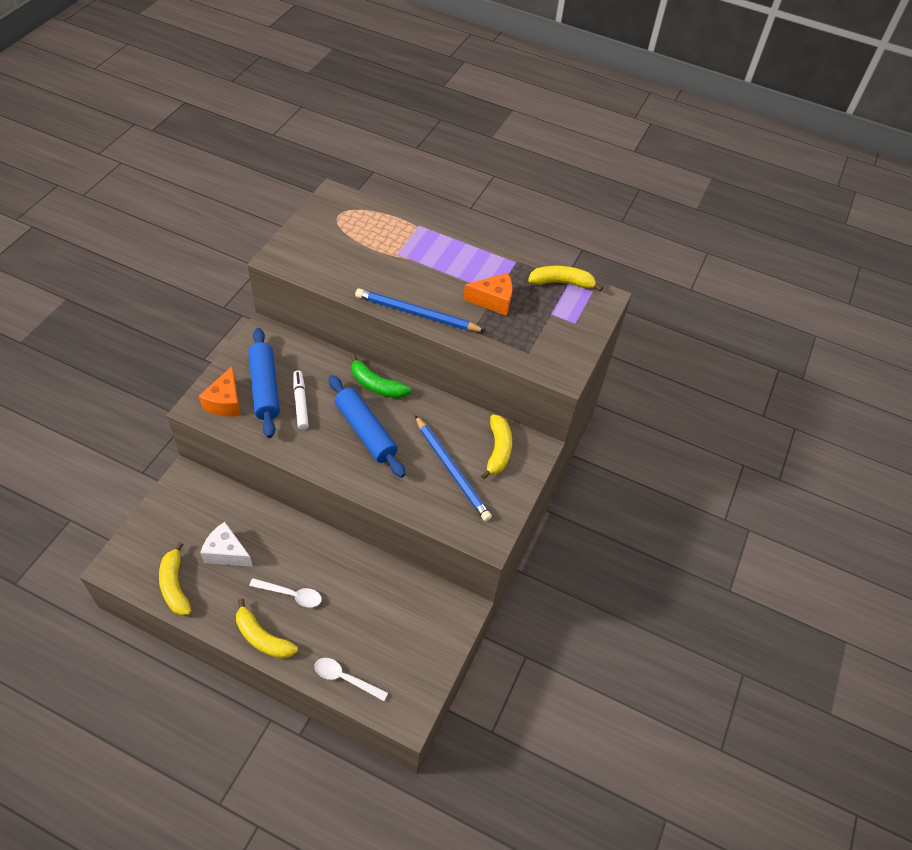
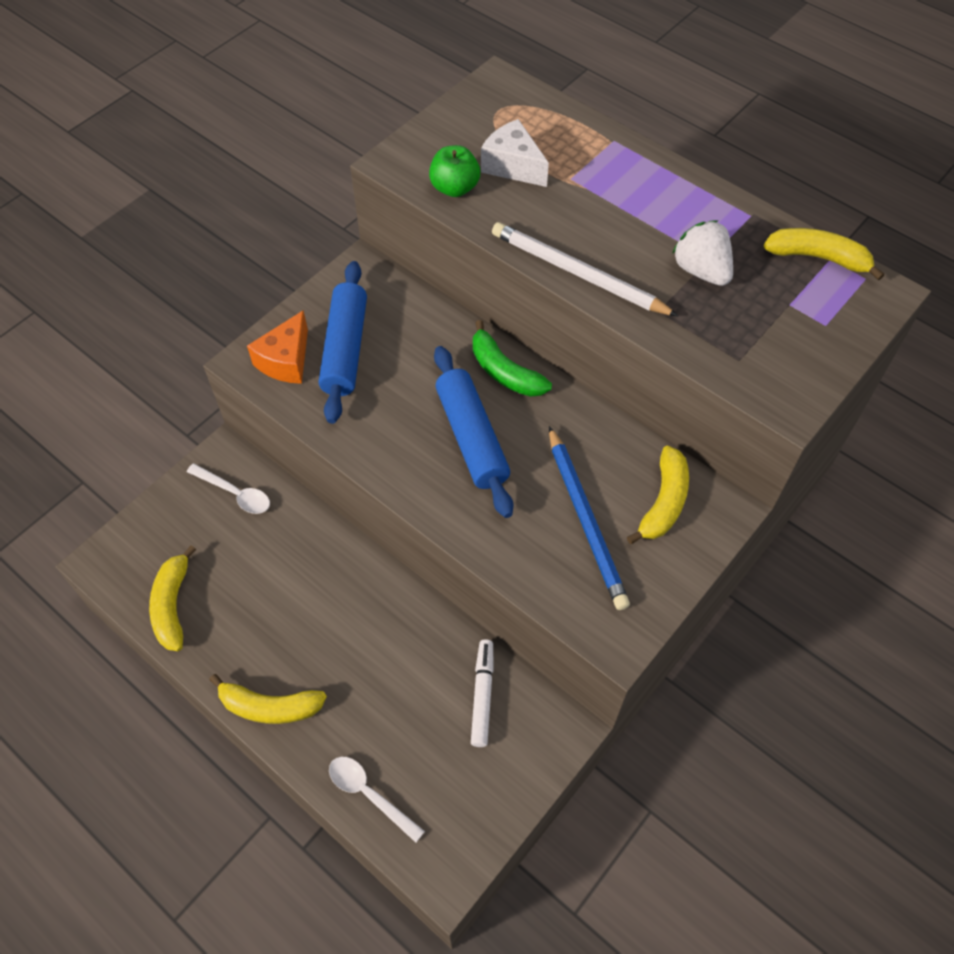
camera: 20 degrees right, 5 degrees up
(226, 552) = (252, 573): white cheese -> white cheese (513, 166)
(262, 638) = (270, 707): yellow banana -> yellow banana turned 45 degrees counterclockwise
(291, 595) = (324, 652): white spoon -> white spoon (235, 493)
(300, 403) = (389, 379): white marker -> white marker (482, 695)
(322, 270) = (454, 188): none -> green apple
(416, 314) = (577, 273): blue pencil -> white pencil
(493, 301) = (701, 270): orange cheese -> white strawberry

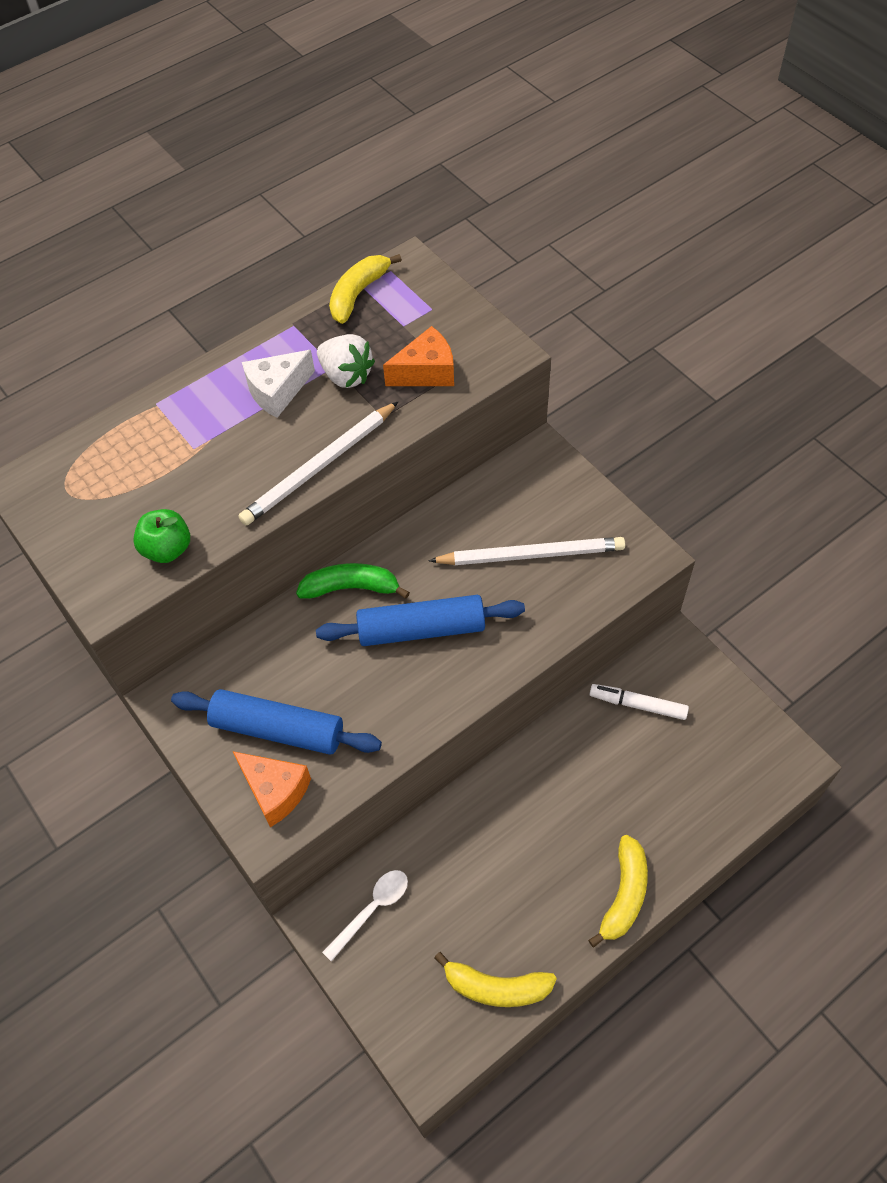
camera: 75 degrees left, 0 degrees up
(369, 794) = (719, 814): white spoon -> none
(504, 372) = (351, 588): green banana -> green banana turned 150 degrees counterclockwise
(513, 166) = (156, 493): white cheese -> white cheese (277, 391)
(586, 520) = (531, 554): blue pencil -> white pencil
(664, 502) = (525, 494): yellow banana -> none
(701, 270) = (346, 375): white strawberry -> white strawberry turned 120 degrees counterclockwise
(732, 336) = (426, 372): none -> orange cheese

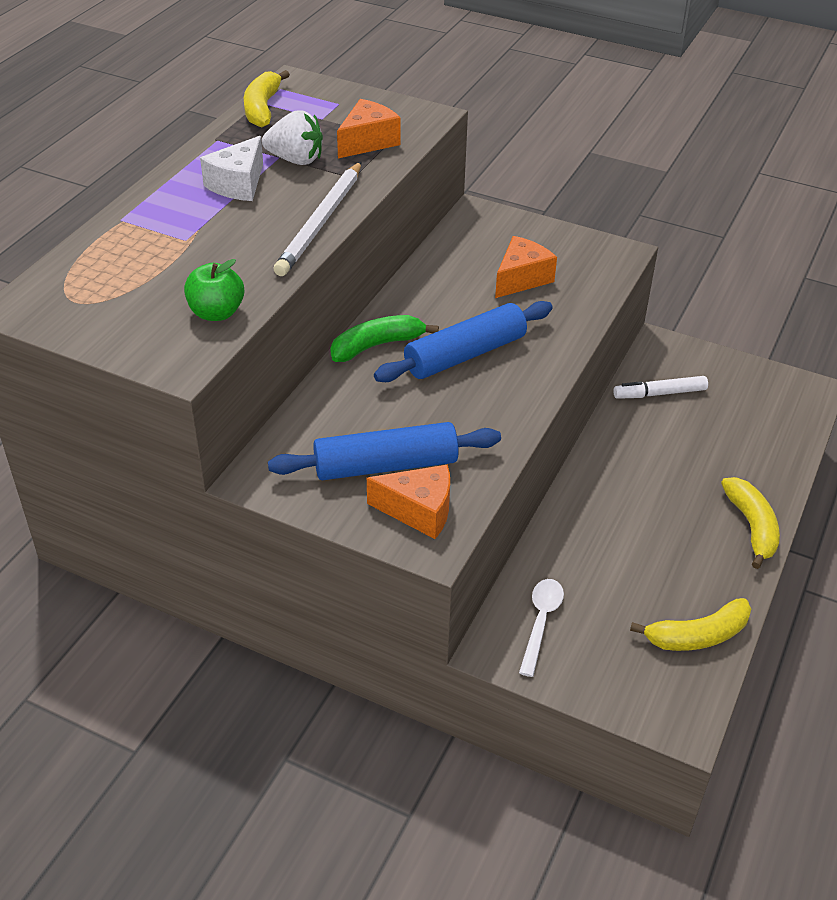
camera: 30 degrees left, 15 degrees down
(531, 554) = (521, 279): white pencil -> orange cheese

